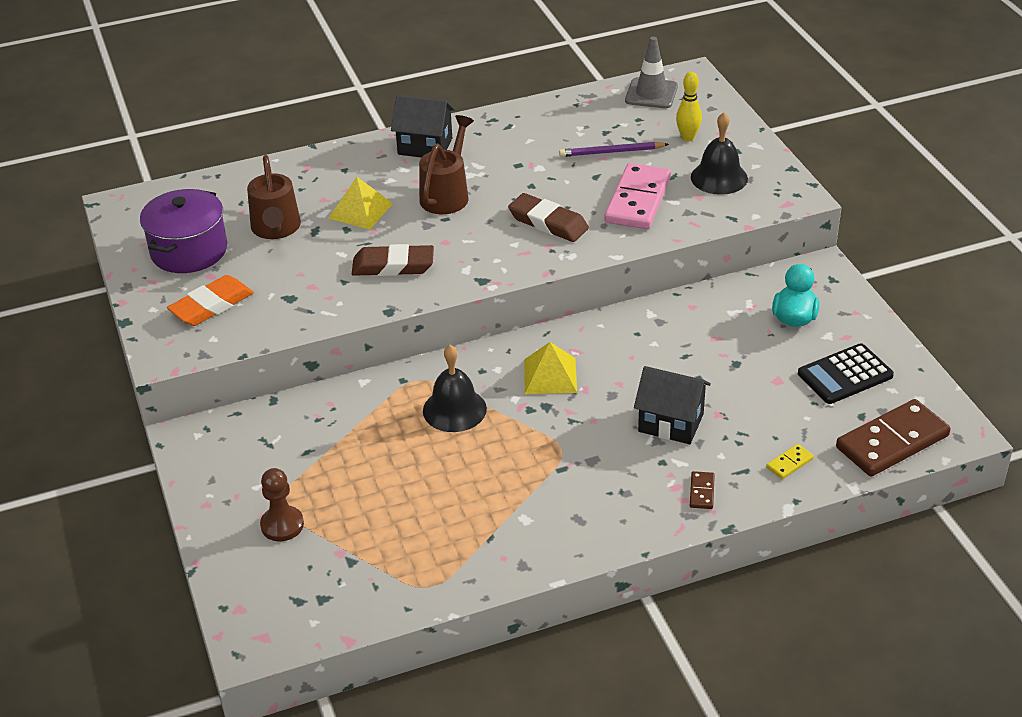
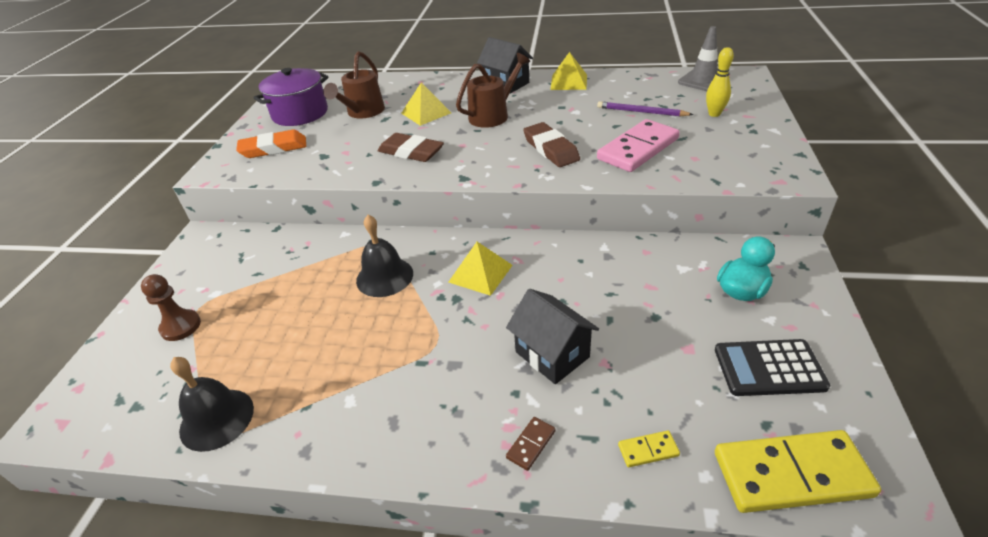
camera: 30 degrees right, 0 degrees up
(500, 127) = (569, 82): none -> yellow pyramid
(719, 177) = (723, 147): black bell -> black bell (217, 419)
(892, 442) = (791, 474): brown domino -> yellow domino

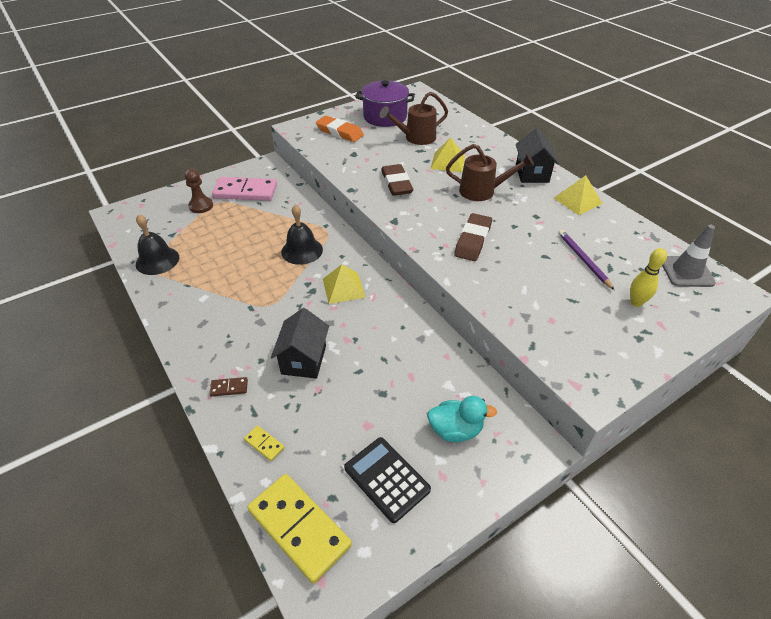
camera: 45 degrees right, 5 degrees up
(638, 149) = (526, 283): pink domino -> pink domino (245, 192)

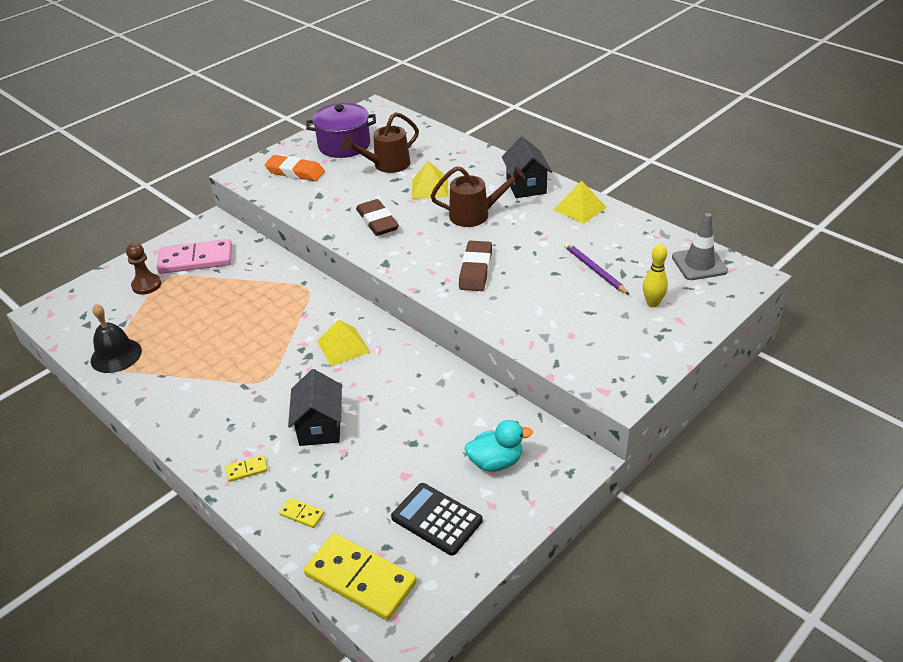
camera: 10 degrees left, 5 degrees down
(229, 388) = (246, 470): brown domino -> yellow domino
(302, 250) = (284, 315): black bell -> none

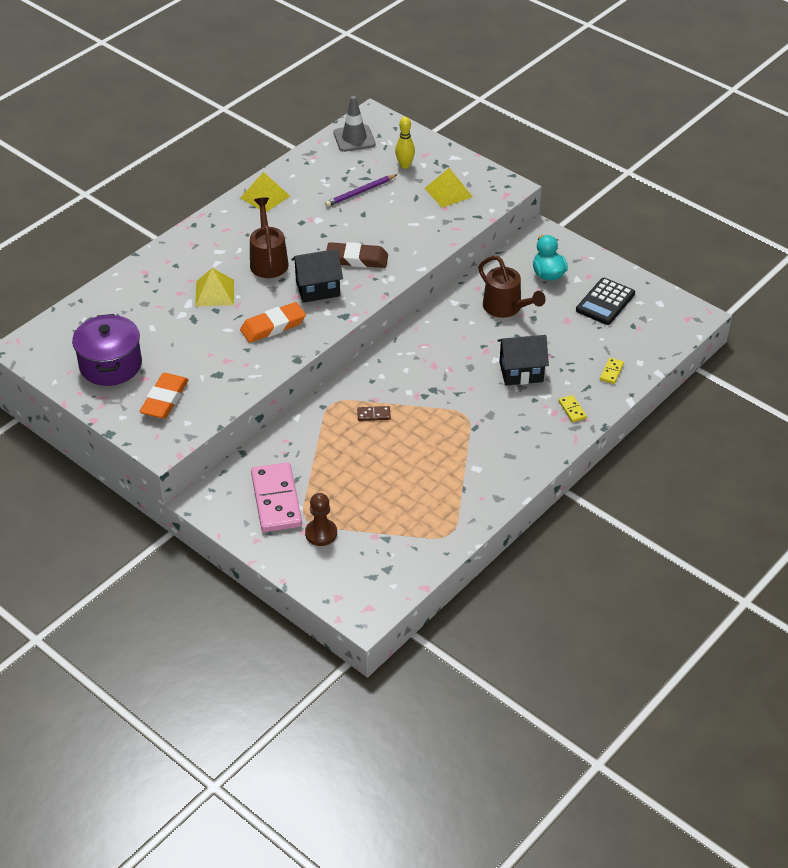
camera: 95 degrees left, 5 degrees up
(116, 355) = (436, 531): black bell -> none
(283, 314) = (373, 415): none -> brown domino
(343, 346) = (420, 368): yellow pyramid -> yellow pyramid (448, 192)
(360, 579) = (662, 336): yellow domino -> none
(377, 221) = (273, 326): brown eraser -> orange eraser
(386, 165) = (163, 327): brown watering can -> brown watering can (506, 308)
(526, 186) = (221, 228): black house -> black house (318, 289)

